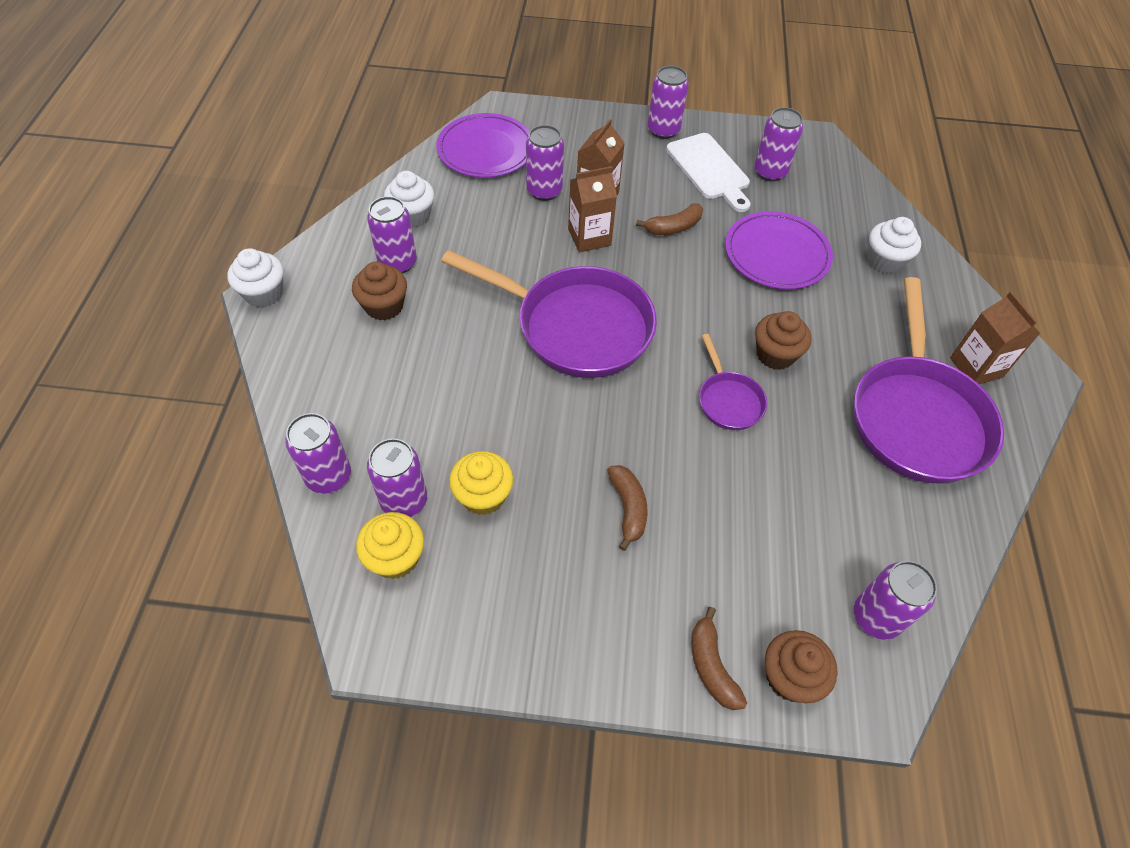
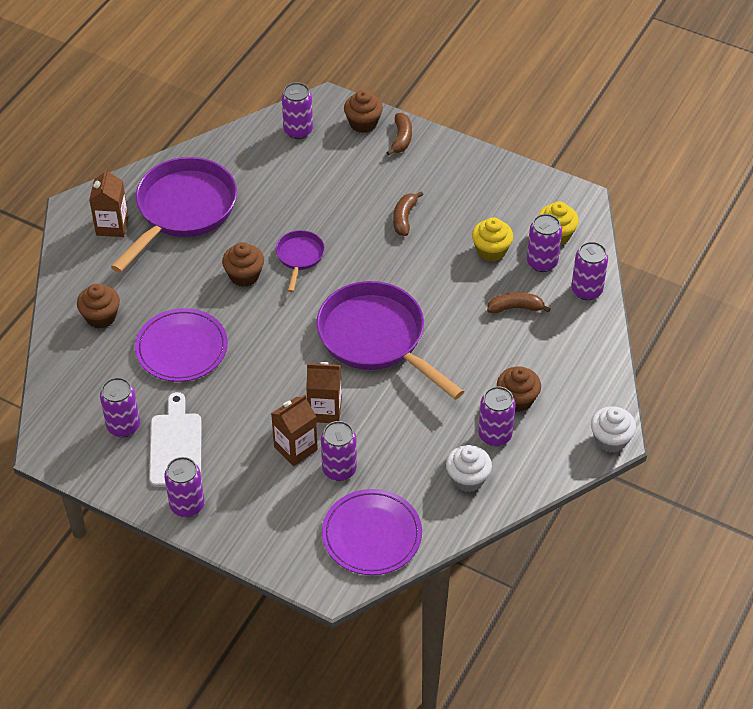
camera: 155 degrees left, 5 degrees down
(673, 227) = (248, 398): brown banana -> brown banana (515, 308)
(884, 261) = (101, 317): white cupcake -> brown cupcake

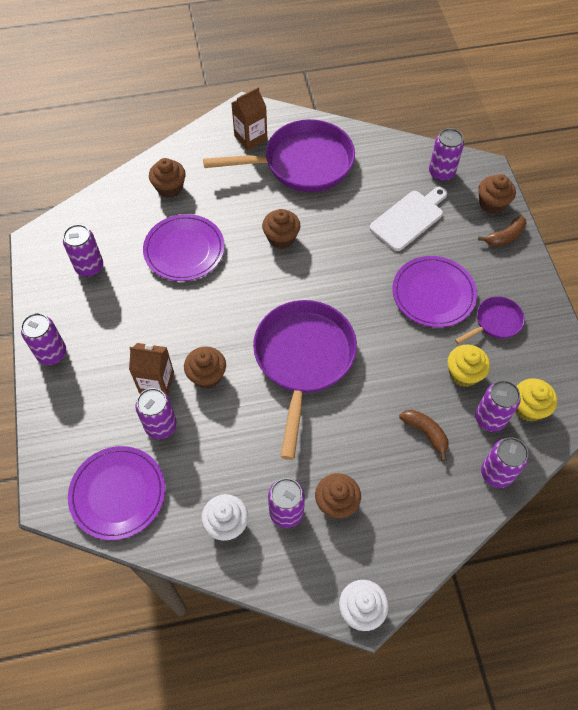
camera: 50 degrees right, 10 degrees up
(175, 446) = (97, 308): white cutting board -> white cutting board (409, 218)
(299, 257) = (330, 257): purple pan -> purple pan (495, 322)
(325, 410) = (207, 376): brown carton -> brown cupcake
(404, 218) = (433, 294): brown banana -> purple plate

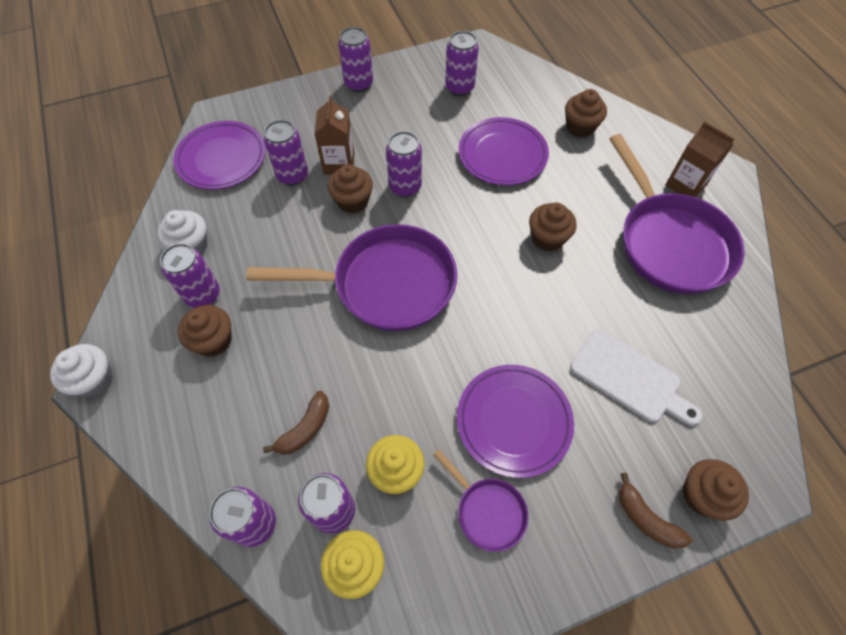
camera: 80 degrees right, 0 degrees up
(441, 173) = (730, 415): purple can -> purple can (405, 186)

